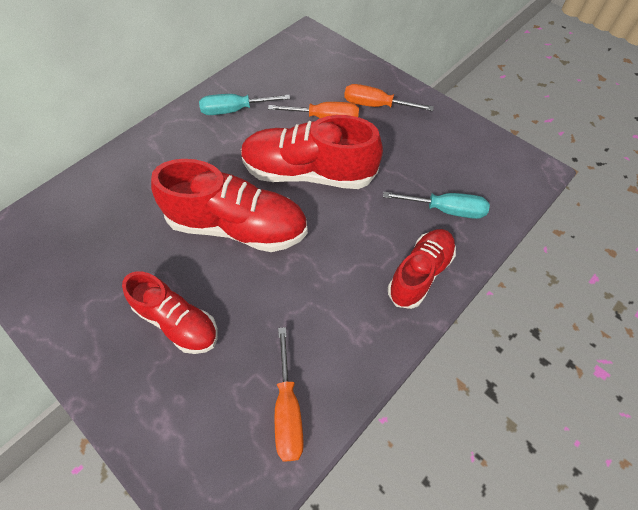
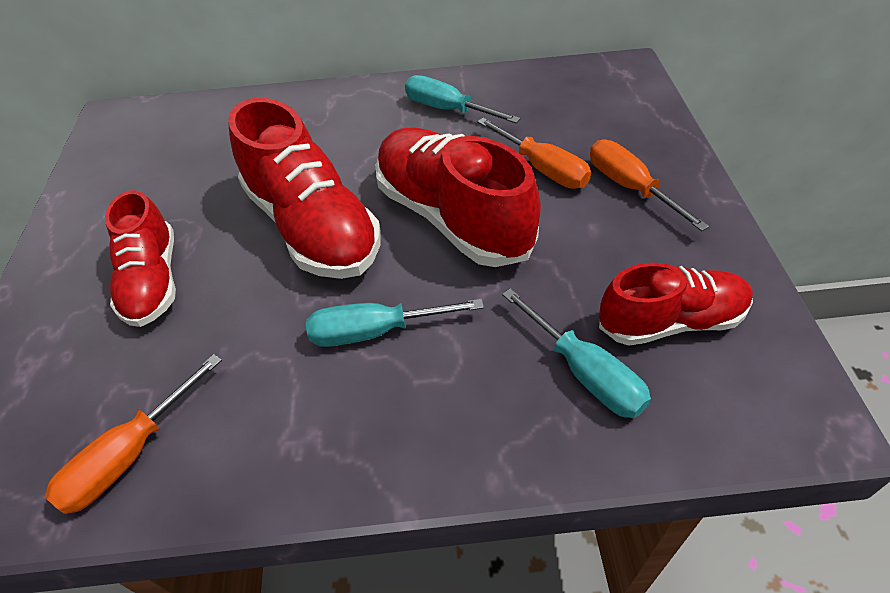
camera: 45 degrees right, 10 degrees down
(338, 257) = (376, 331): none -> turquoise screwdriver
(420, 273) = (453, 427): red shoe -> red shoe (670, 321)

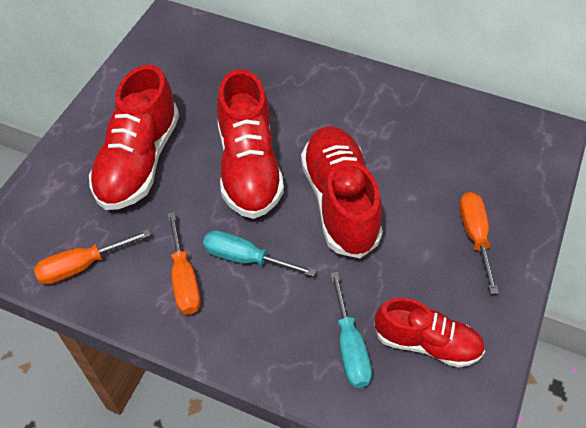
camera: 25 degrees right, 5 degrees up
(153, 281) = (139, 161): red shoe -> red shoe, size x1.58
(448, 110) = (392, 112): turquoise screwdriver -> none
(542, 168) = (424, 192): orange screwdriver -> orange screwdriver (184, 278)

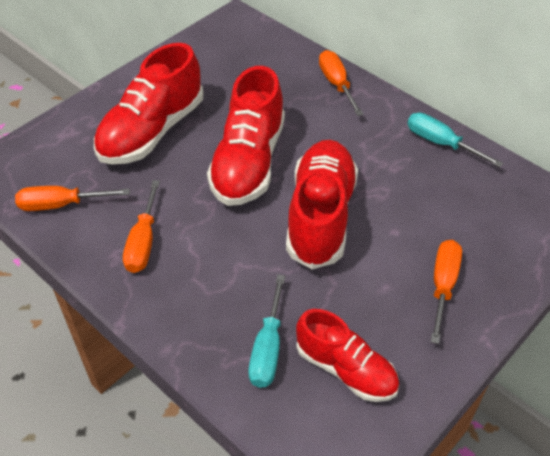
camera: 20 degrees right, 5 degrees down
(246, 258) = (207, 241): turquoise screwdriver -> turquoise screwdriver (441, 143)
(296, 64) = (337, 84): none -> orange screwdriver

